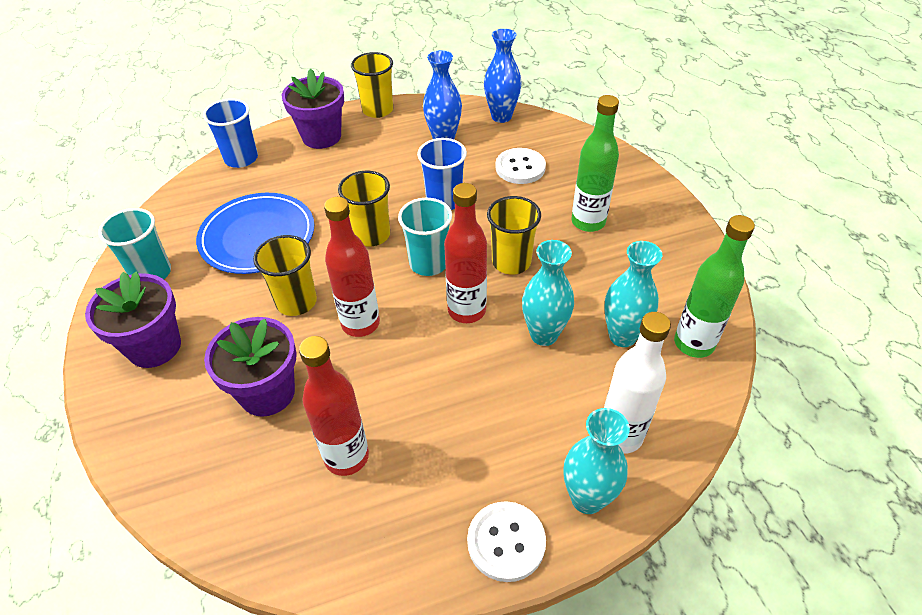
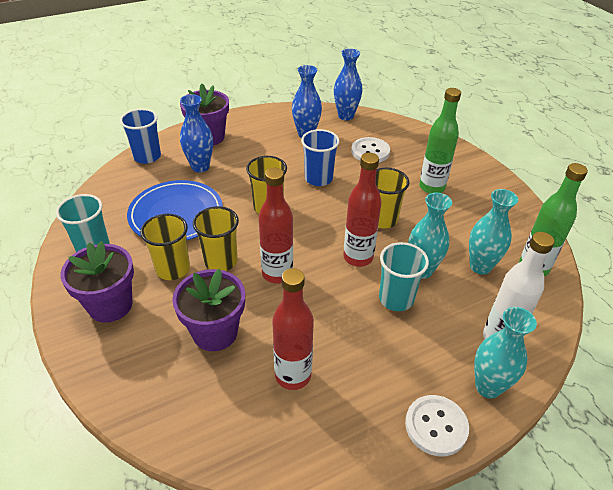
camera: 10 degrees left, 5 degrees down
(301, 176) = (200, 167): none -> blue vase
(377, 110) = (248, 115): yellow cup -> yellow cup (173, 269)
(428, 263) = (319, 225): turquoise cup -> turquoise cup (396, 299)

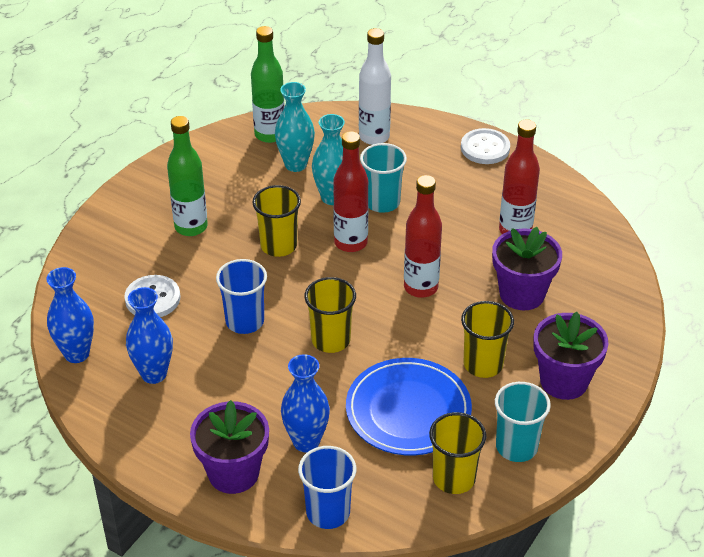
camera: 120 degrees left, 0 degrees up
(221, 261) = (441, 335): yellow cup -> yellow cup (454, 478)
(488, 387) = (427, 133): turquoise vase -> none

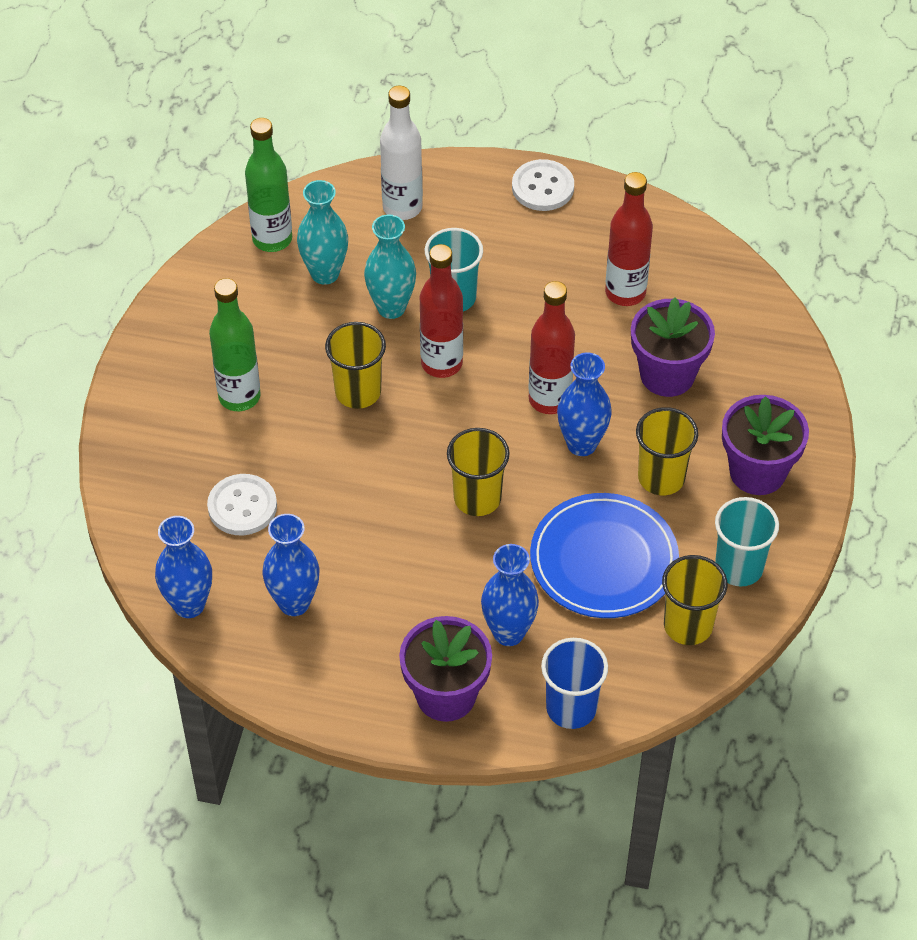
camera: 20 degrees left, 10 degrees up
(245, 321) = (366, 504): blue cup -> none
(431, 324) = (581, 444): none -> blue vase

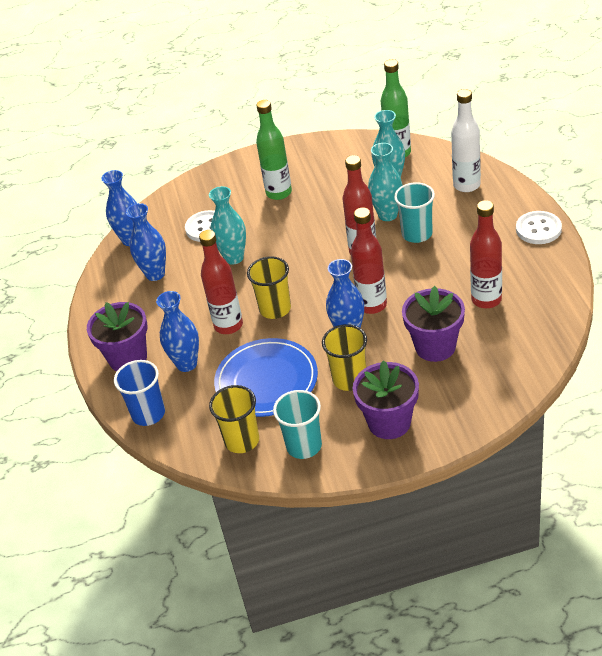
camera: 70 degrees right, 10 degrees down
(336, 501) = (234, 258): none -> turquoise vase
(358, 392) = (316, 231): yellow cup -> none
(470, 559) = (228, 325): none -> red bottle

